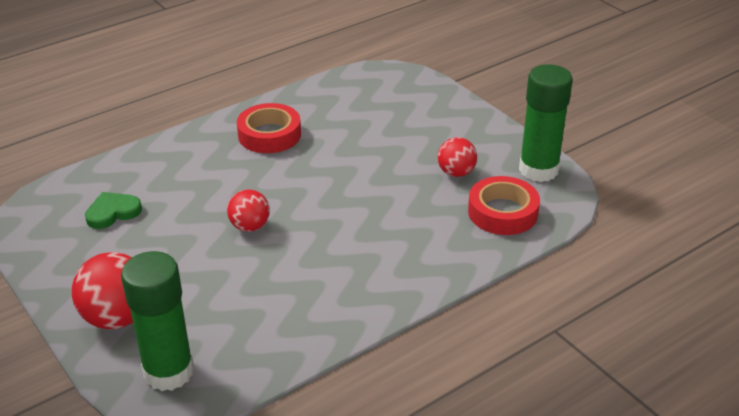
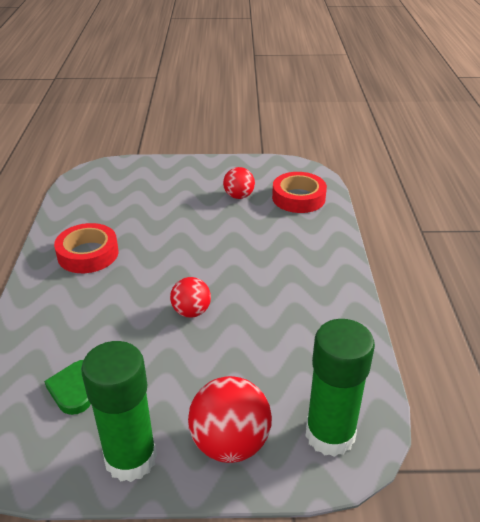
camera: 55 degrees left, 0 degrees up
(538, 170) = (272, 168): green glue stick -> green glue stick (131, 458)

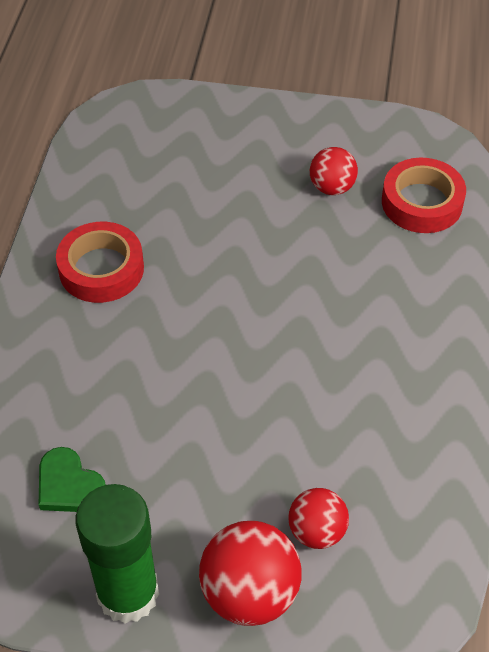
camera: 10 degrees right, 15 degrees up
(75, 388) = (69, 485): green heart -> green heart turned 60 degrees counterclockwise
(191, 312) = (231, 389): red ball -> red ball (317, 531)
(330, 435) = (375, 602): green glue stick -> none

